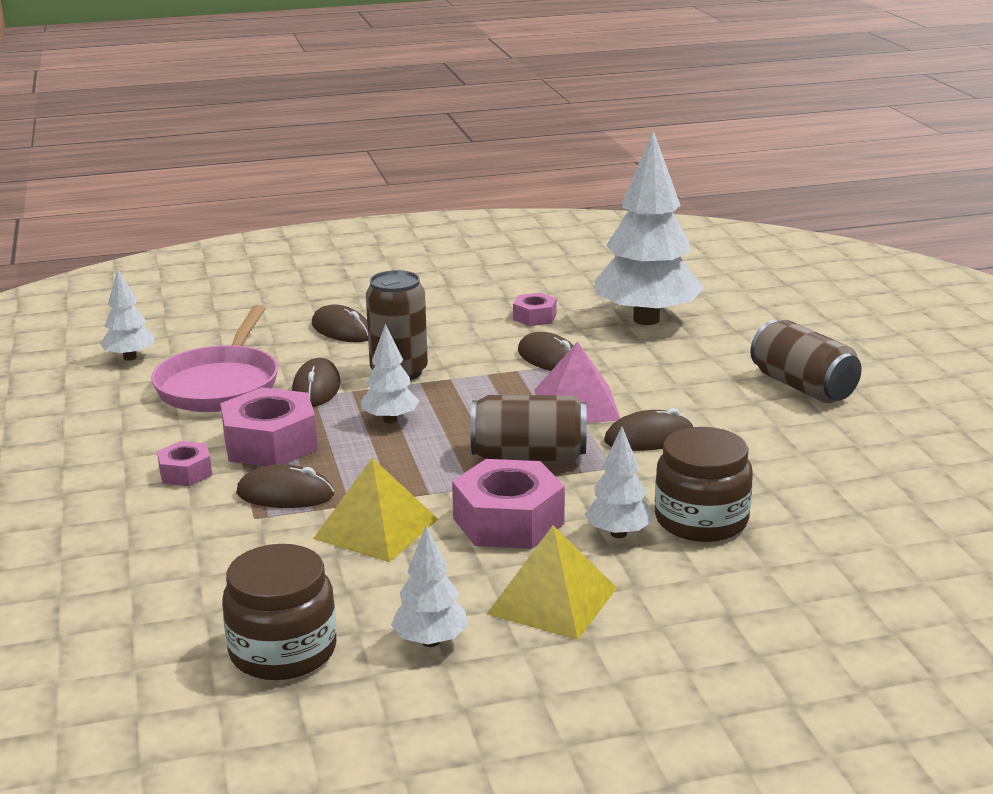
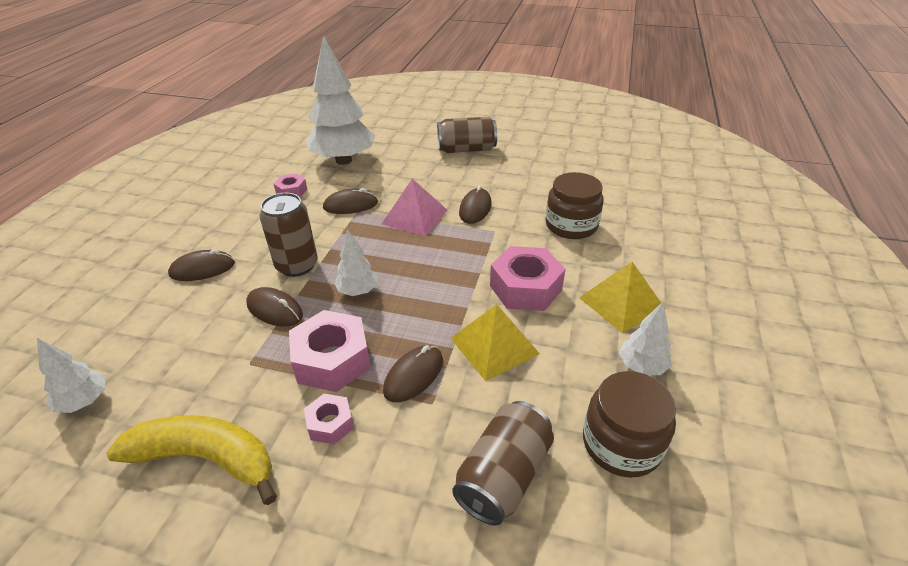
camera: 60 degrees left, 15 degrees up
(106, 432) = (206, 459): none -> yellow banana
(220, 384) = (207, 358): pink pan -> none
(529, 456) = (458, 254): brown can -> brown can (503, 475)
(618, 533) = (566, 255): white tree -> none

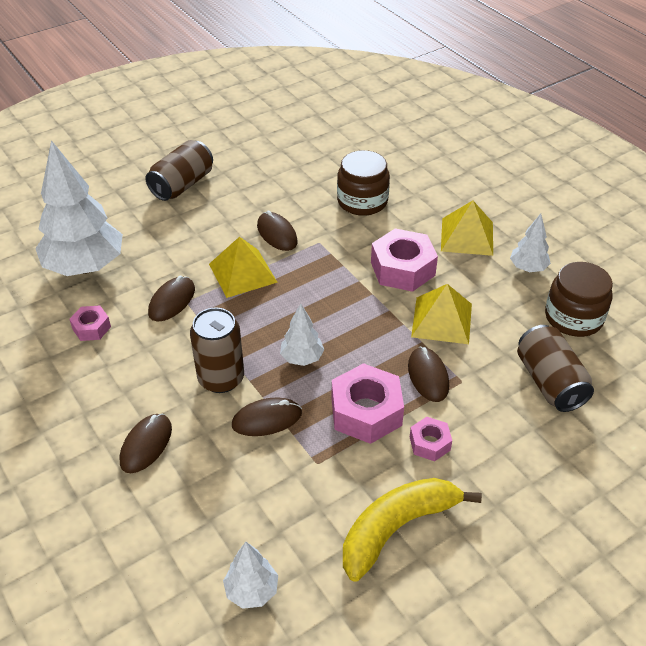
camera: 50 degrees left, 5 degrees up
(414, 217) = (242, 273): pink pyramid -> yellow pyramid

